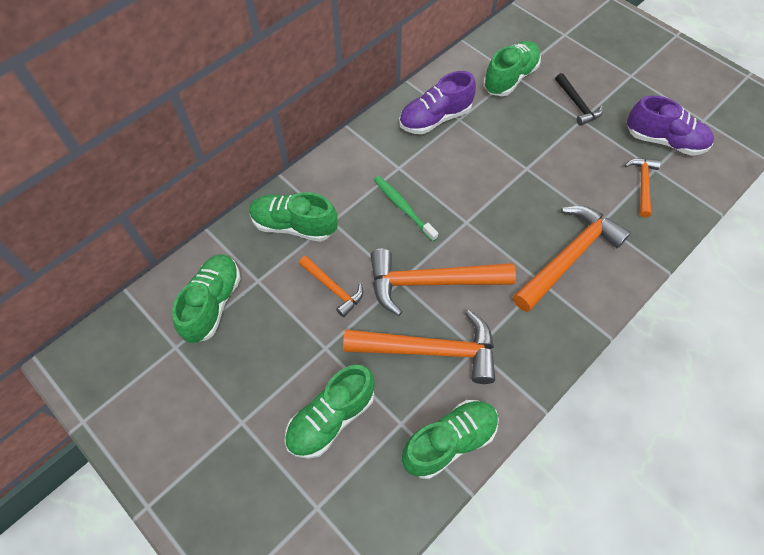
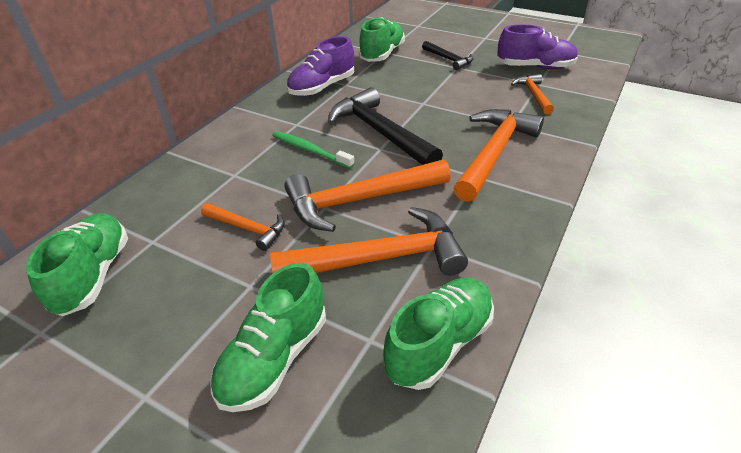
camera: 15 degrees left, 20 degrees down
(294, 225) = (190, 186): green shoe -> none
(473, 200) = (380, 132): none -> black hammer

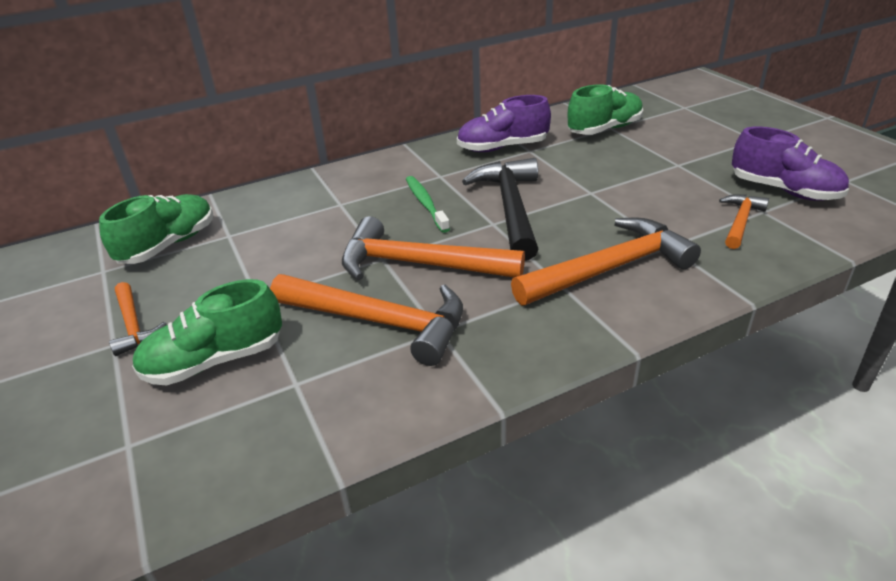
camera: 35 degrees right, 5 degrees down
(247, 229) = (303, 253): orange hammer -> orange hammer (133, 325)
(439, 343) = (346, 416): green shoe -> none
(448, 59) = (677, 153): black hammer -> none

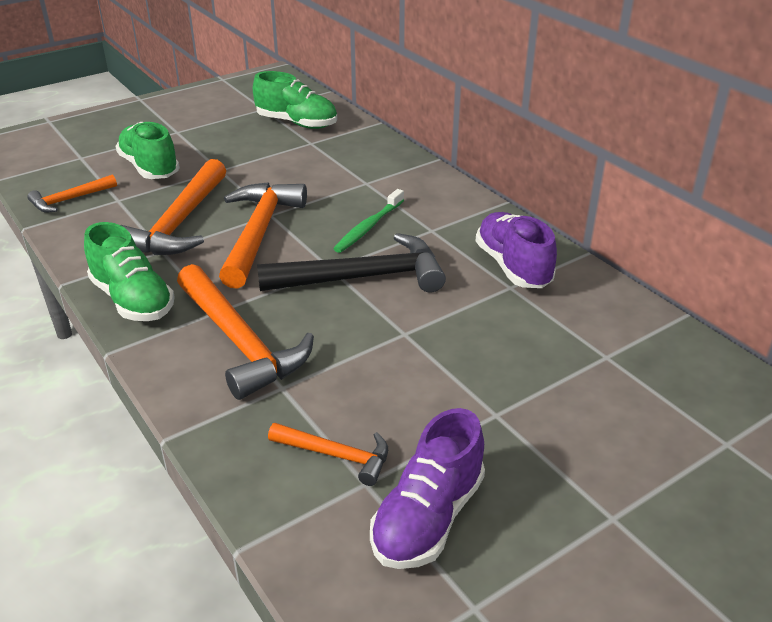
camera: 80 degrees right, 0 degrees up
(133, 325) = (196, 133): orange hammer -> orange hammer (70, 199)
(426, 204) = (369, 227): green toothbrush -> green toothbrush turned 150 degrees clockwise
(604, 129) = (598, 350): green shoe -> green shoe (133, 300)

